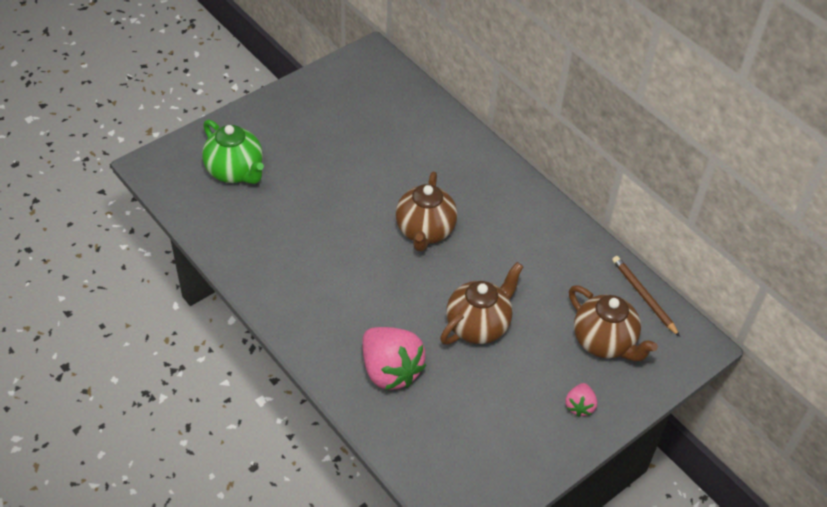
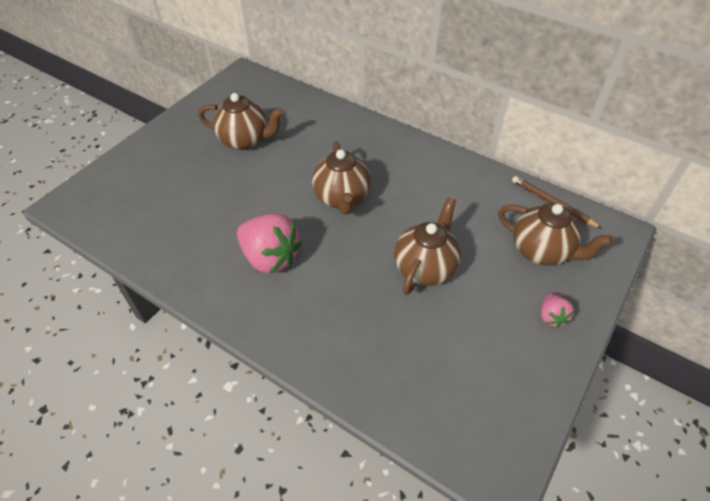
camera: 15 degrees left, 0 degrees up
(235, 172) = (149, 190): green teapot -> none
(347, 140) = (245, 141): none -> brown teapot
(390, 370) = (360, 336): pink strawberry -> pink strawberry (270, 258)

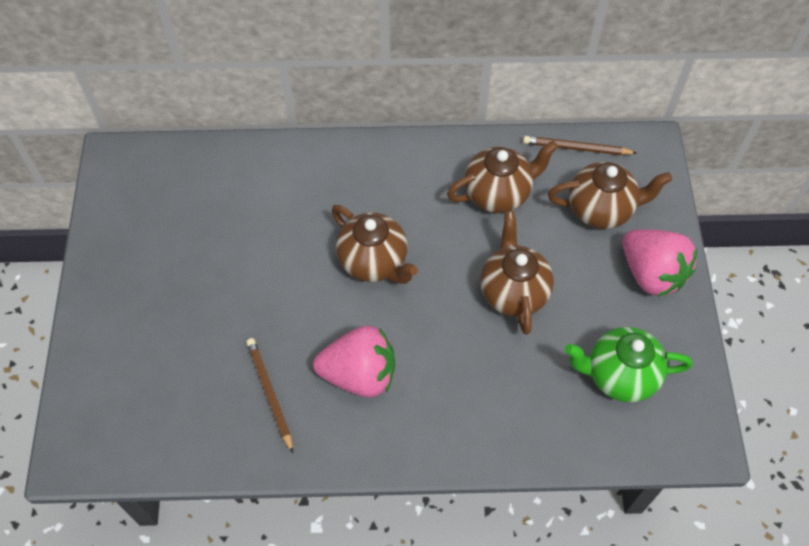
camera: 35 degrees left, 10 degrees up
(205, 236) = (270, 394): none -> brown pencil
(245, 141) = (205, 251): brown teapot -> brown teapot (498, 194)
(464, 374) = (619, 375): none -> green teapot
(551, 317) = (651, 273): pink strawberry -> pink strawberry, size x2.02

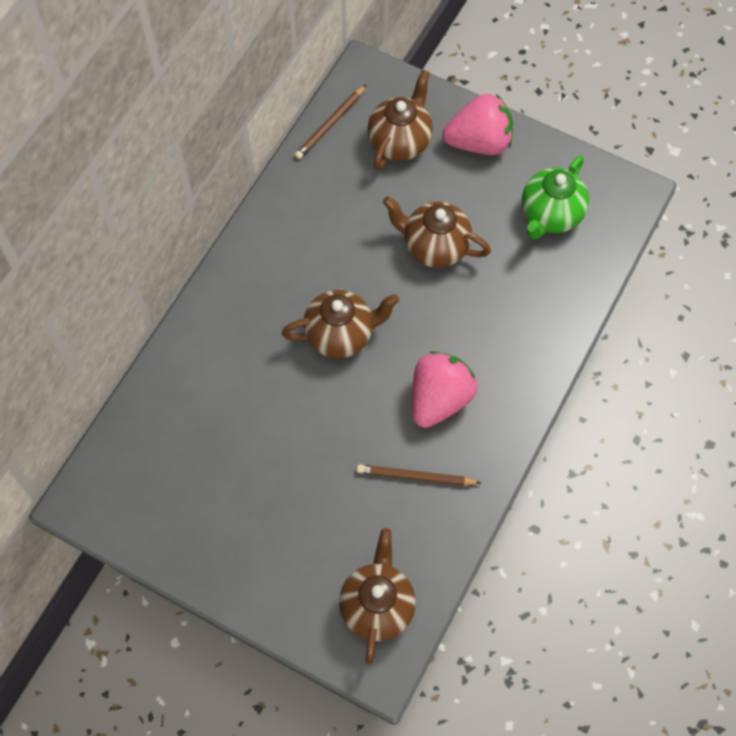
camera: 60 degrees left, 5 degrees up
(498, 194) = (336, 206): brown teapot -> brown teapot (377, 606)

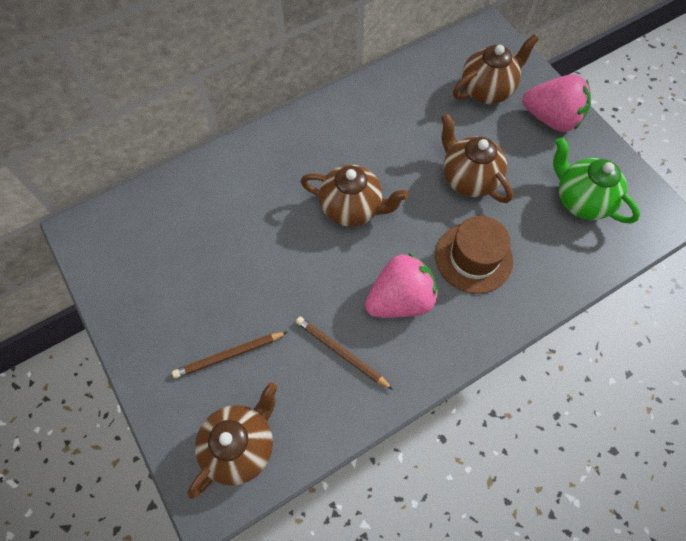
camera: 30 degrees right, 0 degrees up
(330, 124) = (440, 55): brown pencil -> brown pencil (229, 355)
(483, 323) = (473, 257): none -> brown hat
(550, 215) = (580, 200): green teapot -> green teapot turned 75 degrees clockwise

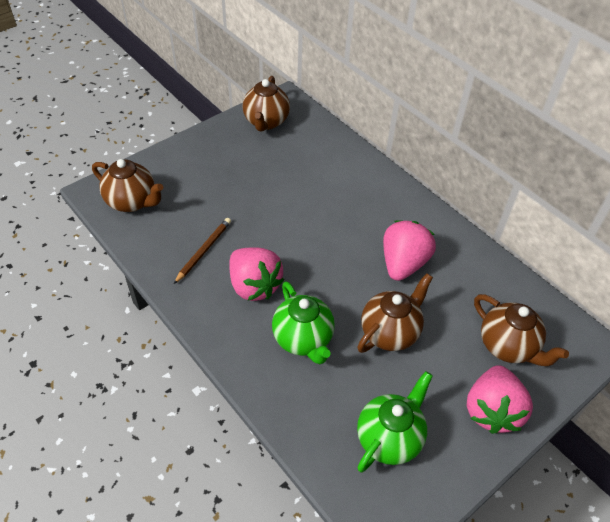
camera: 80 degrees right, 15 degrees down
(229, 355) = (198, 187): brown pencil -> none
(352, 208) = (336, 246): brown teapot -> brown teapot (266, 122)
(383, 151) = (403, 264): none -> pink strawberry
(473, 257) = (303, 339): brown hat -> green teapot

